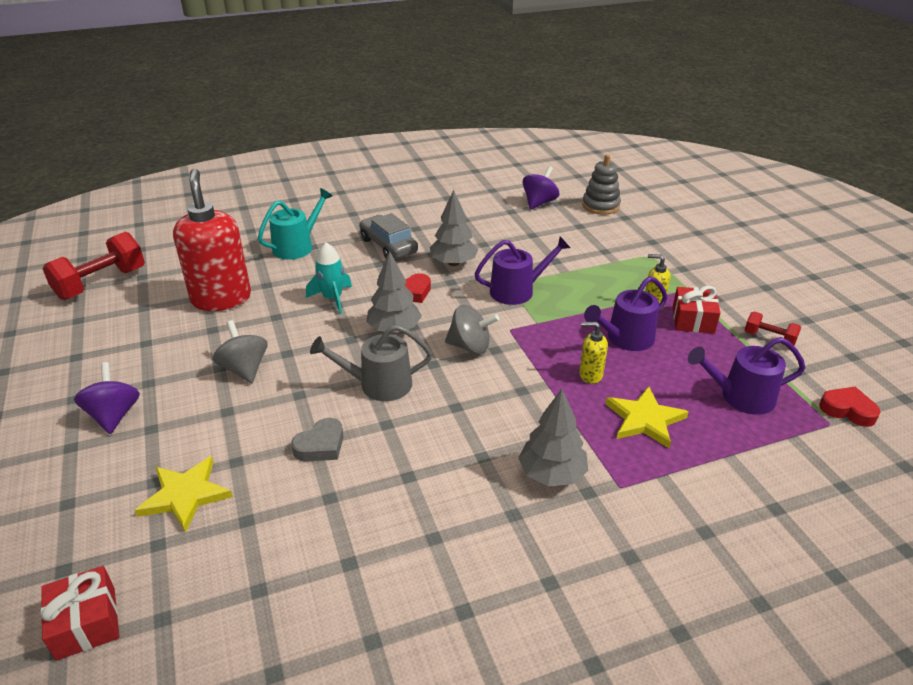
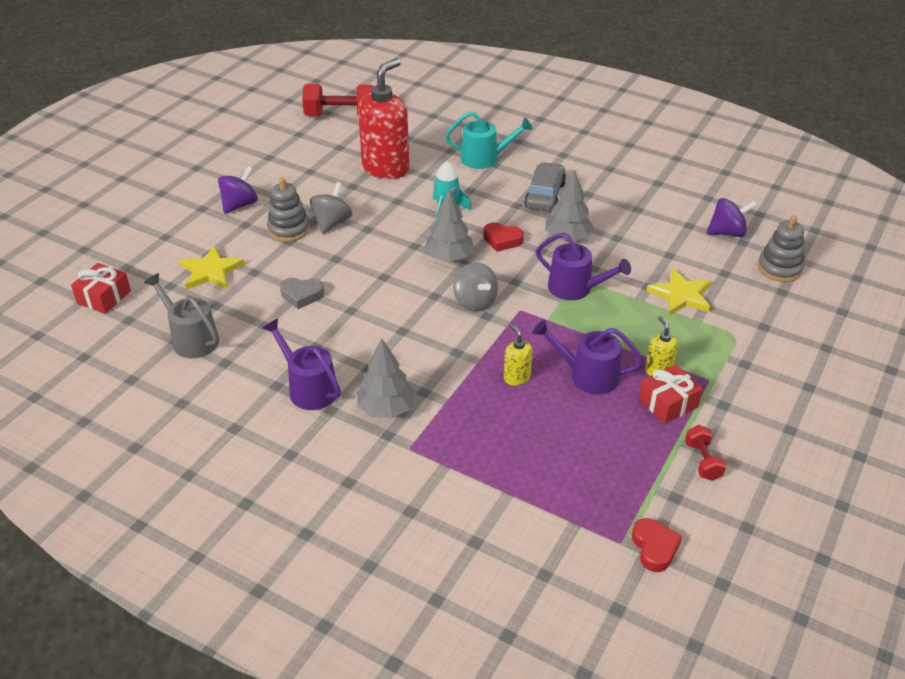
camera: 50 degrees right, 5 degrees up
(209, 402) = (289, 229): none -> grey stacking toy
(379, 385) = (384, 285): grey watering can -> grey watering can (191, 339)
(645, 419) = (497, 430): yellow star -> yellow star (681, 295)
(741, 397) = (592, 474): purple watering can -> purple watering can (309, 388)

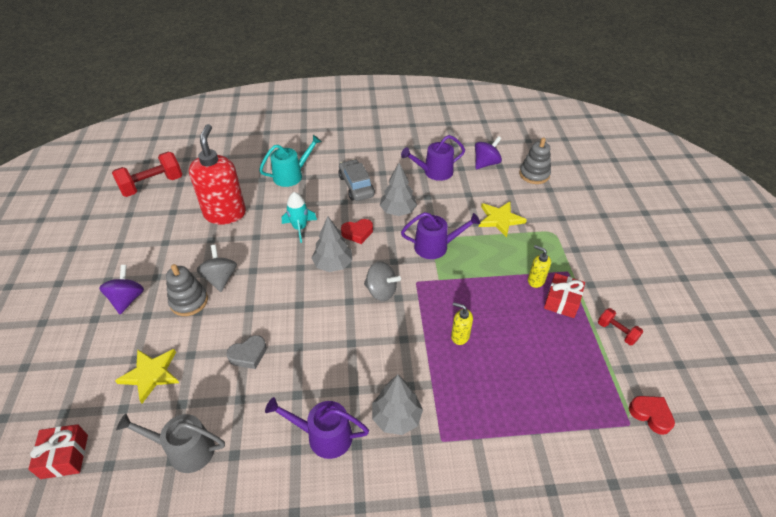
camera: 35 degrees left, 5 degrees up
(588, 376) = (500, 308): purple watering can -> purple watering can (434, 172)

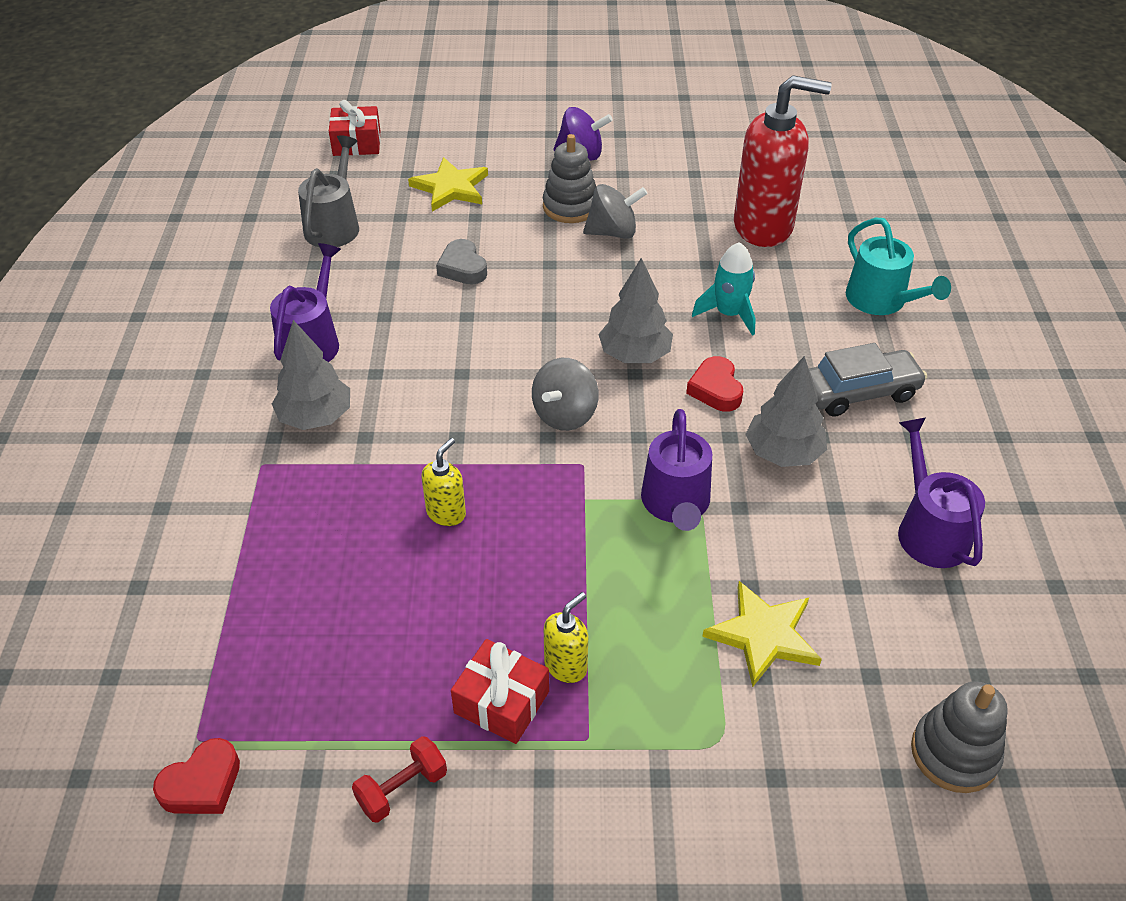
camera: 95 degrees right, 0 degrees up
(152, 185) = (830, 146): red dumbbell -> none
(486, 163) = (985, 644): purple spinning top -> none

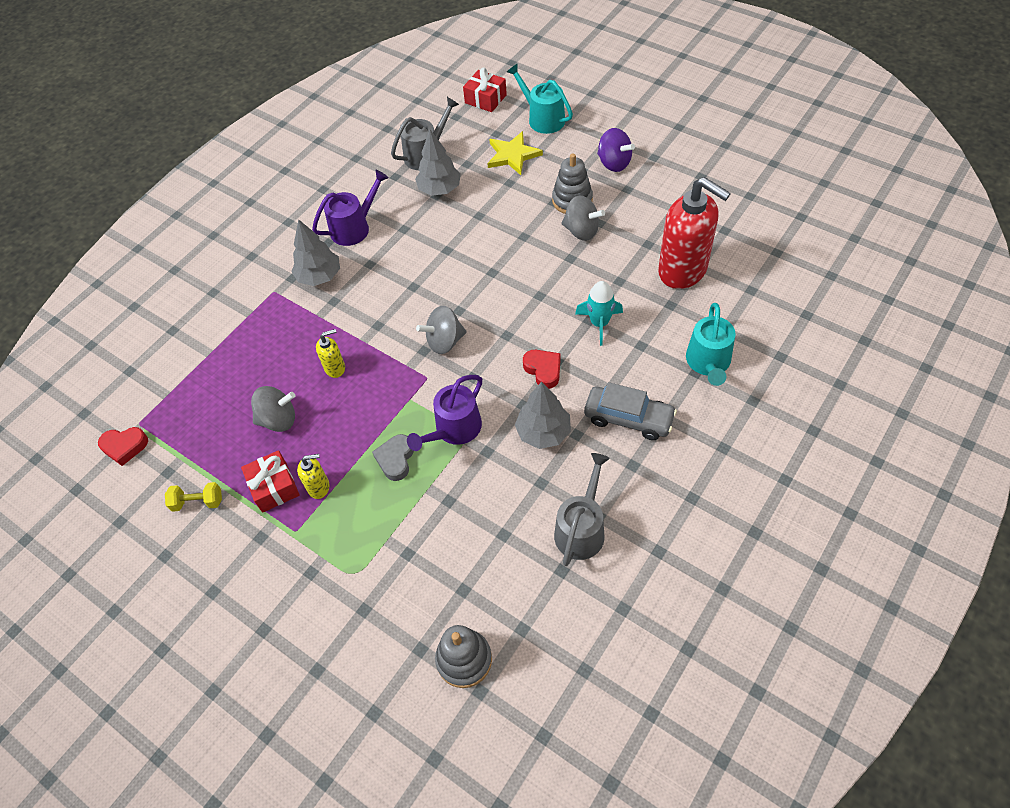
camera: 40 degrees right, 10 degrees up
(402, 789) = (198, 502): red dumbbell -> yellow dumbbell
(424, 615) = (278, 419): none -> grey spinning top
(451, 139) = (543, 118): none -> turquoise watering can
(462, 268) = (472, 216): grey heart -> grey heart (395, 459)
(635, 355) = (517, 323): grey tree -> grey tree (439, 189)
(715, 389) = (543, 370): red heart -> red heart turned 120 degrees clockwise
(763, 635) = (429, 532): yellow star -> none
(929, 530) = (581, 529): purple watering can -> grey watering can

